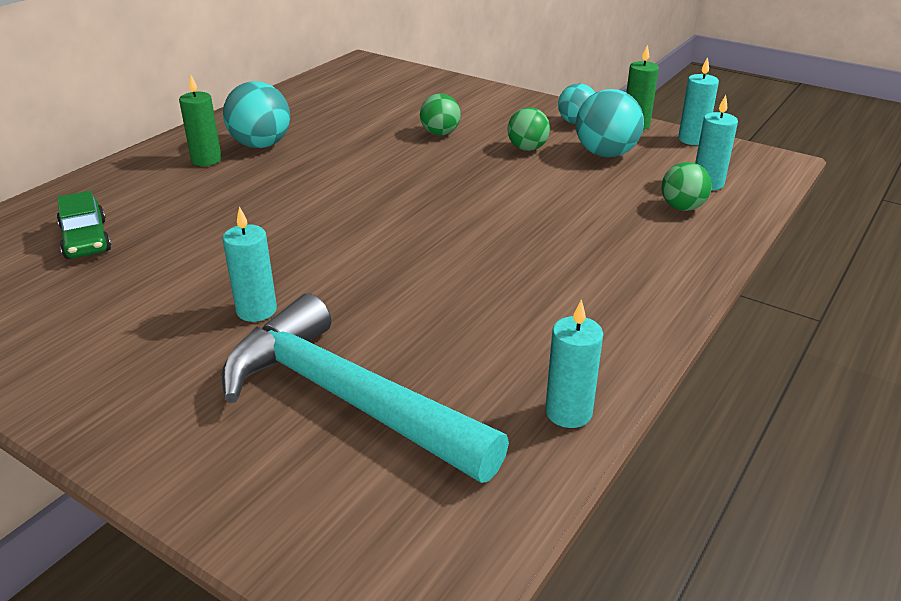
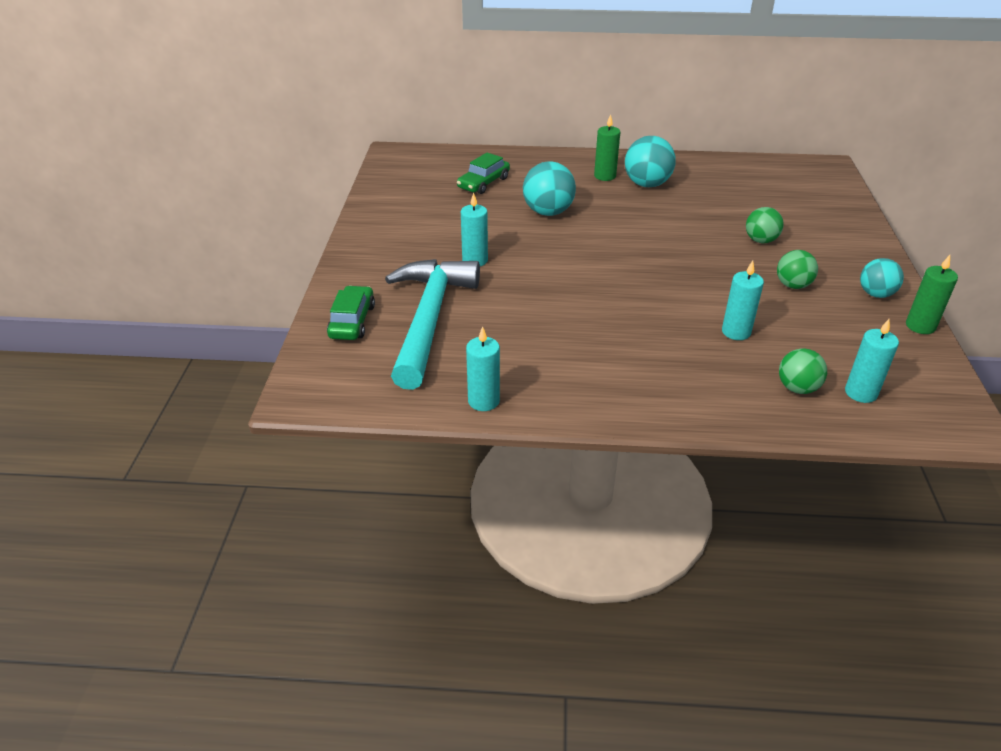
camera: 60 degrees right, 5 degrees up
(269, 483) = (352, 321): none -> green car
(606, 154) = (838, 325): turquoise ball -> turquoise ball (548, 212)
(692, 139) = (938, 365): turquoise candle -> turquoise candle (736, 332)

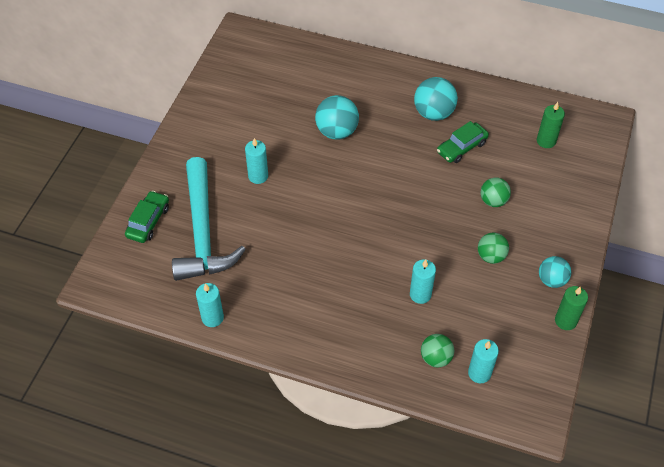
camera: 15 degrees right, 15 degrees up
(429, 319) = (202, 231): turquoise hammer -> turquoise hammer turned 150 degrees clockwise
(483, 183) = (299, 85): green car -> green car (461, 147)
(605, 176) = (403, 96): green candle -> green candle (546, 141)

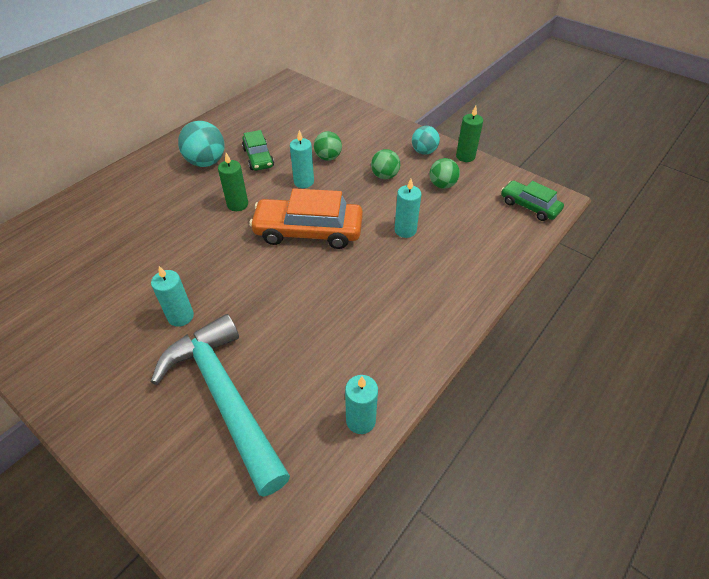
camera: 70 degrees left, 5 degrees down
(148, 221) = (167, 462): green car -> green car (529, 206)
(202, 231) = (225, 397): turquoise hammer -> turquoise hammer turned 135 degrees counterclockwise
(337, 132) = (172, 233): turquoise ball -> none
(383, 221) = (308, 231): none -> orange car
(436, 358) = (478, 240): green ball -> green ball (442, 185)
(479, 373) = (501, 218): turquoise candle -> turquoise candle (304, 182)
(546, 141) = (286, 113): green candle -> green candle (237, 204)

